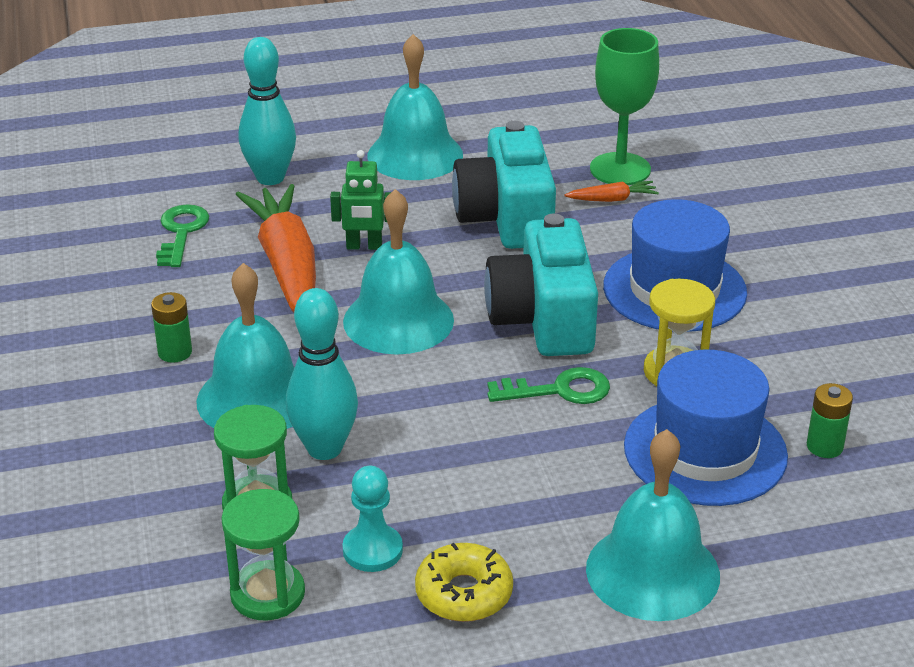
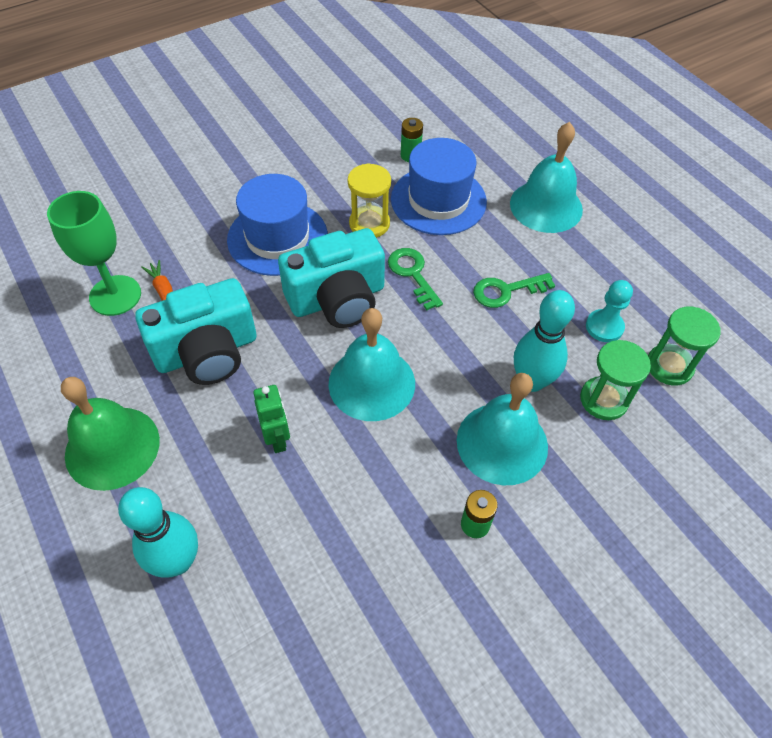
camera: 110 degrees left, 20 degrees up
(181, 232) = (298, 603): green key -> green key (506, 291)
(287, 266) = (324, 487): orange carrot -> none
(415, 155) = (112, 447): turquoise bell -> green bell
(464, 593) = (610, 277): yellow donut -> none

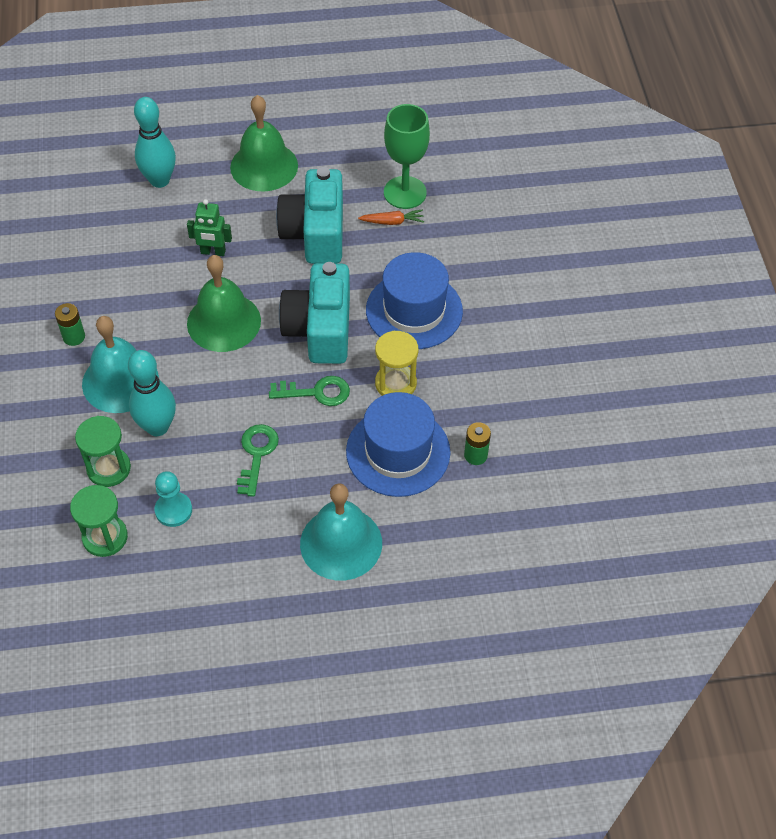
camera: 115 degrees right, 0 degrees up
(372, 383) = (224, 322): turquoise bell -> green bell

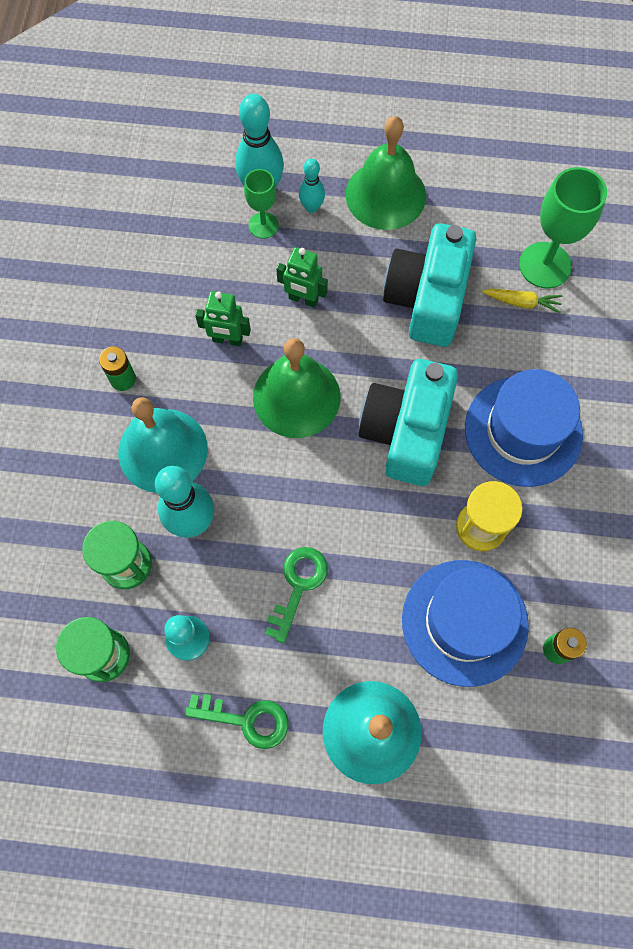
camera: 15 degrees right, 15 degrees up
(156, 292) = (227, 340): none -> green robot
(167, 205) = (263, 225): none -> green goblet
(204, 185) = (312, 207): none -> turquoise bowling pin
(316, 392) = (384, 517): green key -> green key (246, 720)
(392, 222) = (522, 302): orange carrot -> yellow carrot

